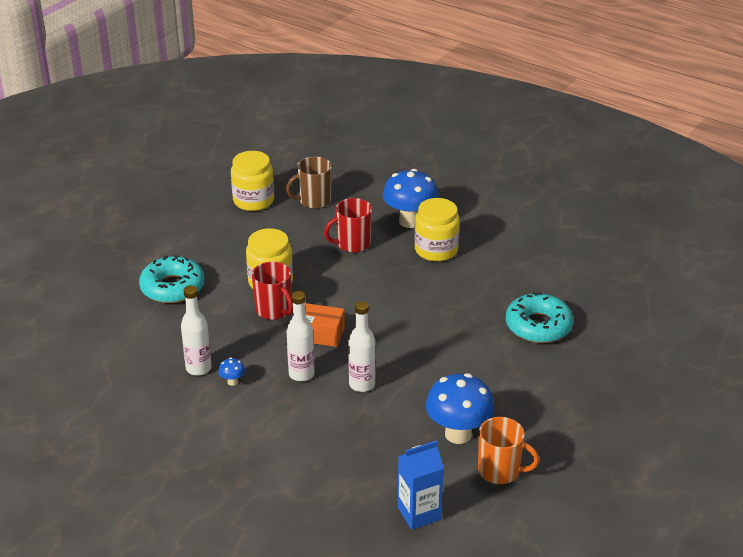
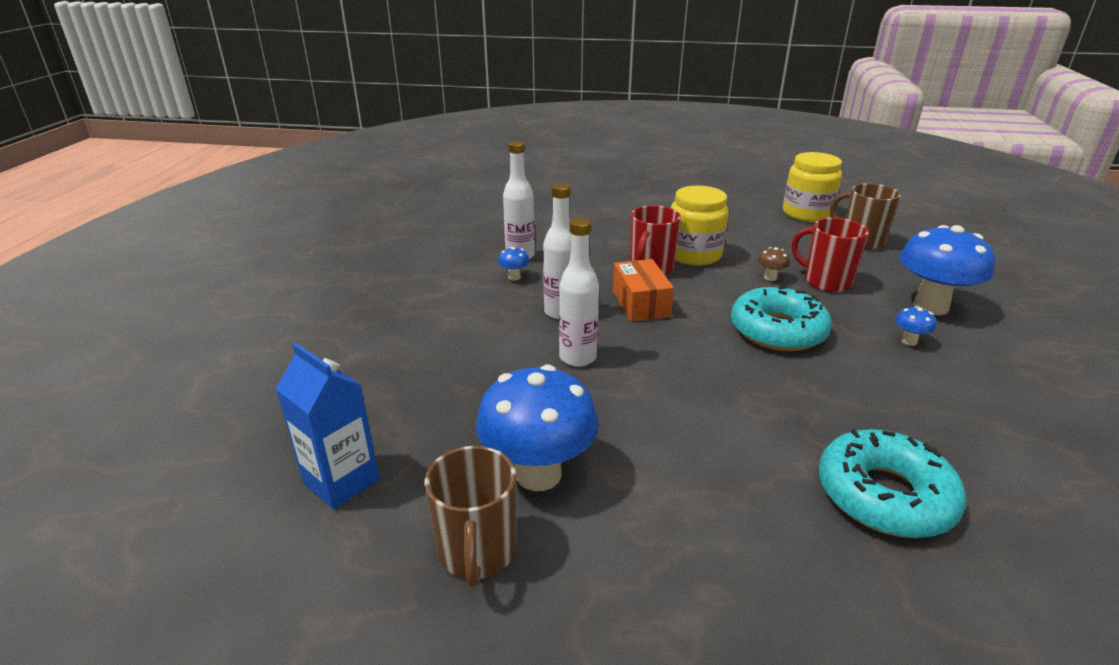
camera: 65 degrees right, 5 degrees down
(172, 287) = (625, 214): turquoise donut -> turquoise donut (777, 330)
(329, 264) = (770, 278): none -> brown mushroom
(436, 250) = (909, 341): yellow jar -> blue mushroom
(500, 471) = (477, 552): orange mug -> brown mug

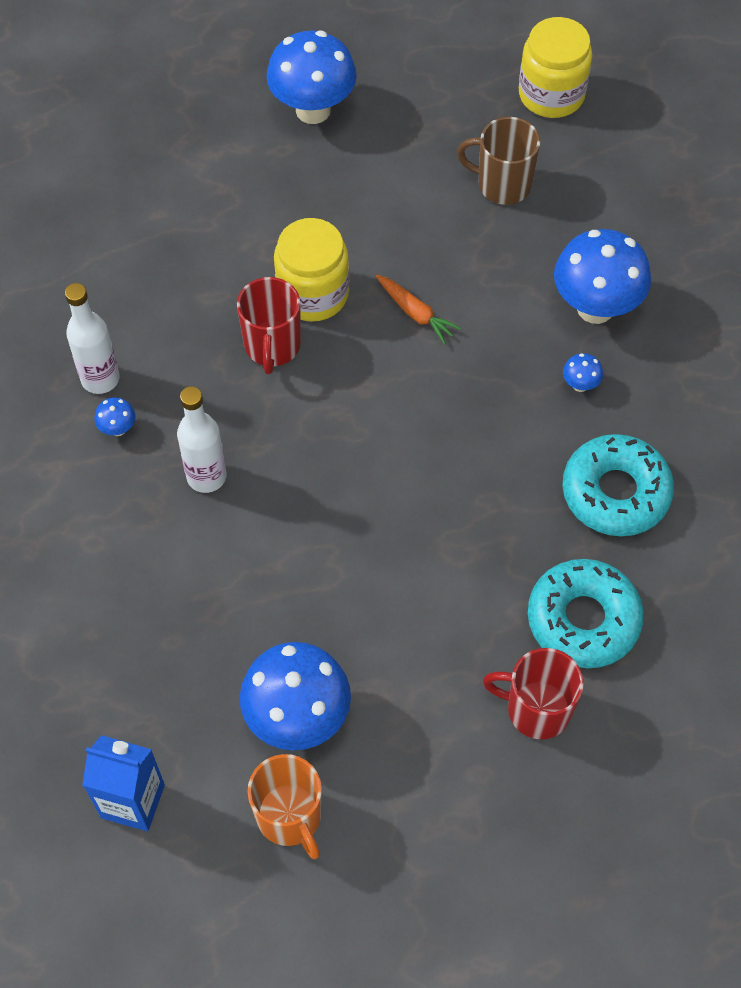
camera: 25 degrees left, 30 degrees up
(477, 552) = (290, 817): brown mug -> orange mug
(577, 357) = (261, 548): white bottle -> none
(640, 303) = (288, 424): orange box -> none
(732, 194) = (313, 110): none -> blue mushroom
(770, 278) = (415, 313): brown mushroom -> orange carrot
(777, 330) = (447, 417): turquoise donut -> turquoise donut (615, 492)
(806, 214) = (424, 133): yellow jar -> yellow jar (551, 94)
(825, 281) = (478, 298): red mug -> red mug (536, 709)

